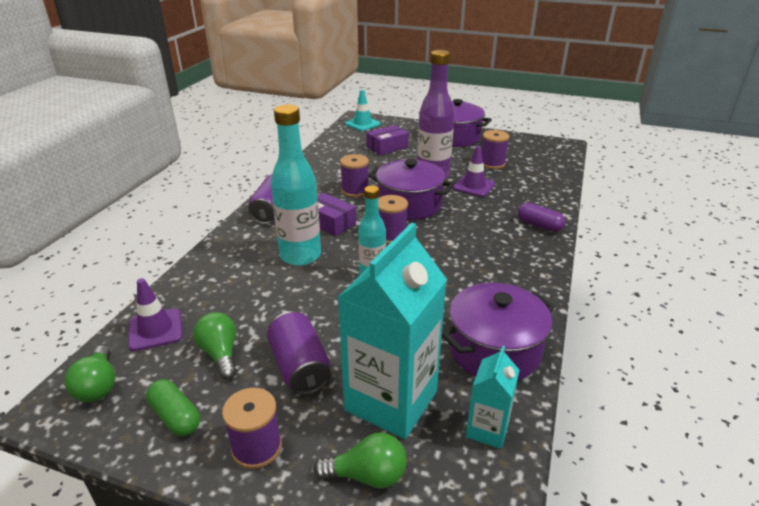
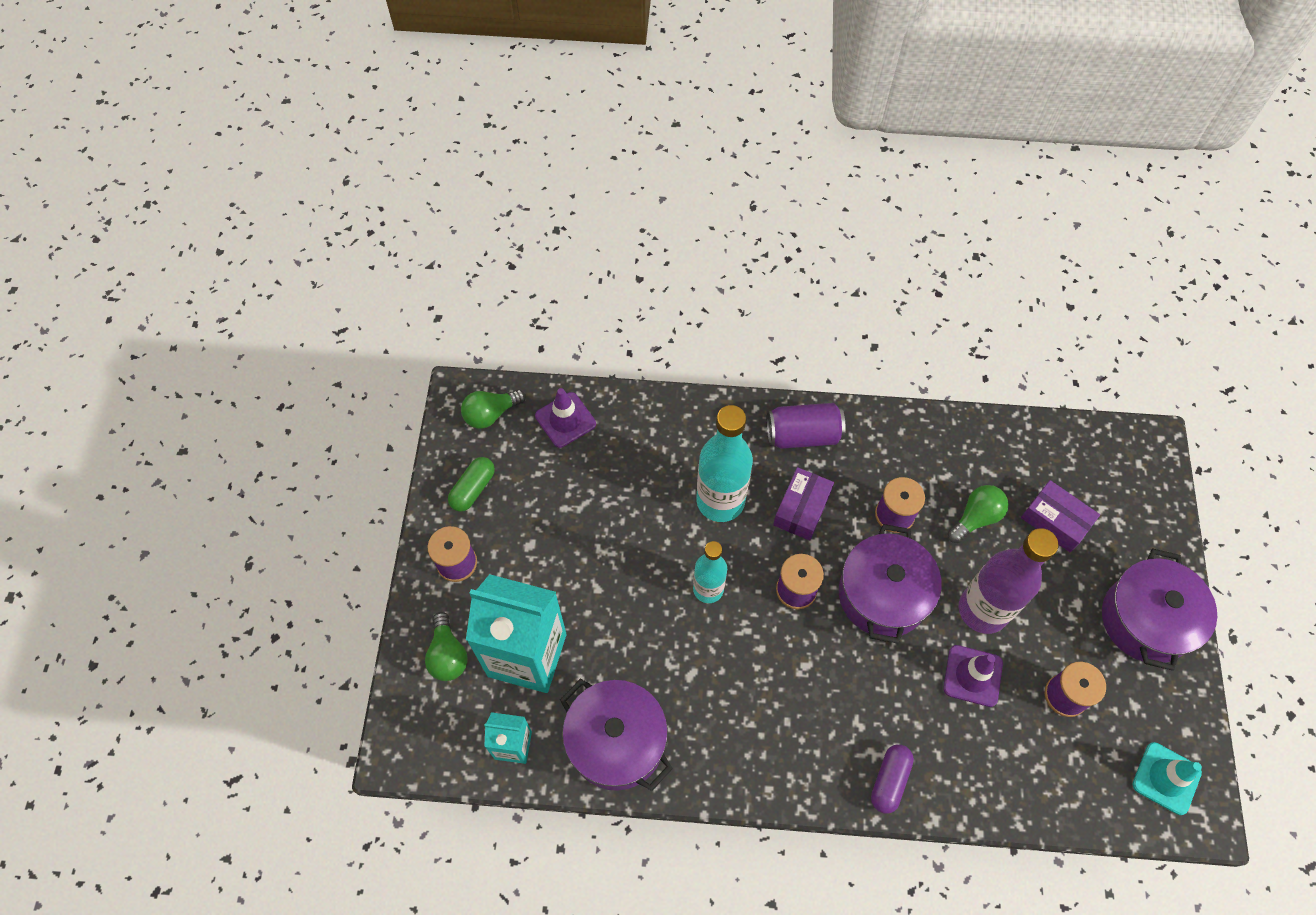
camera: 75 degrees right, 30 degrees up
(220, 354) = (549, 489): green light bulb -> green light bulb (976, 518)
(300, 367) = (548, 564): purple can -> none
(362, 124) = (1130, 459): turquoise traffic cone -> turquoise traffic cone (1166, 778)

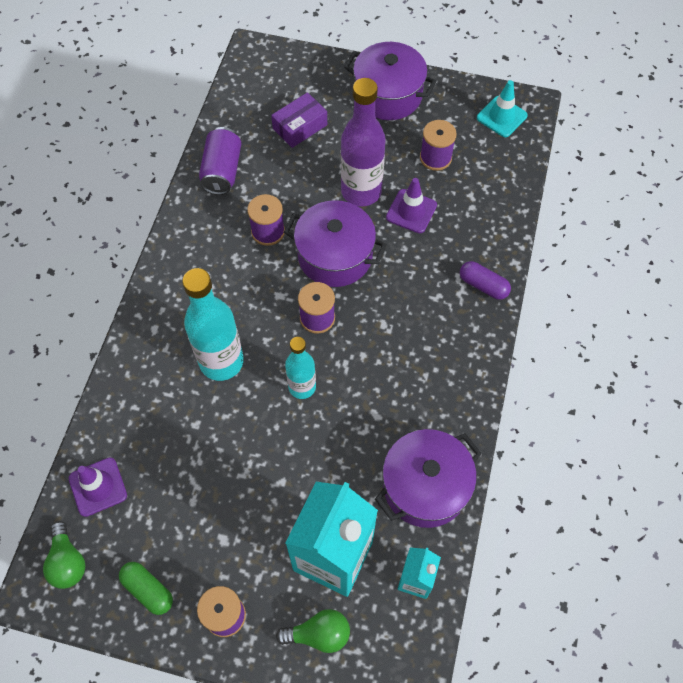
camera: 80 degrees left, 0 degrees up
(801, 509) = (245, 298): purple box -> none
(803, 435) = (176, 283): purple can -> purple can (222, 171)
(976, 518) = (284, 177): green light bulb -> none

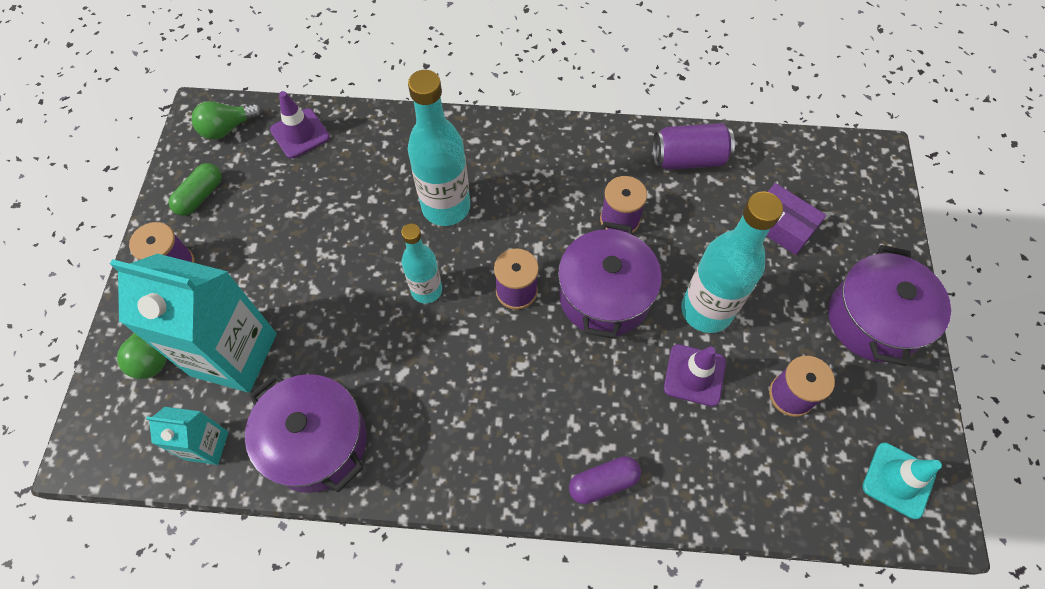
camera: 80 degrees right, 0 degrees up
(361, 191) = (706, 310): purple bottle -> turquoise bottle
(483, 285) = (603, 482): purple capsule -> purple capsule turned 45 degrees clockwise

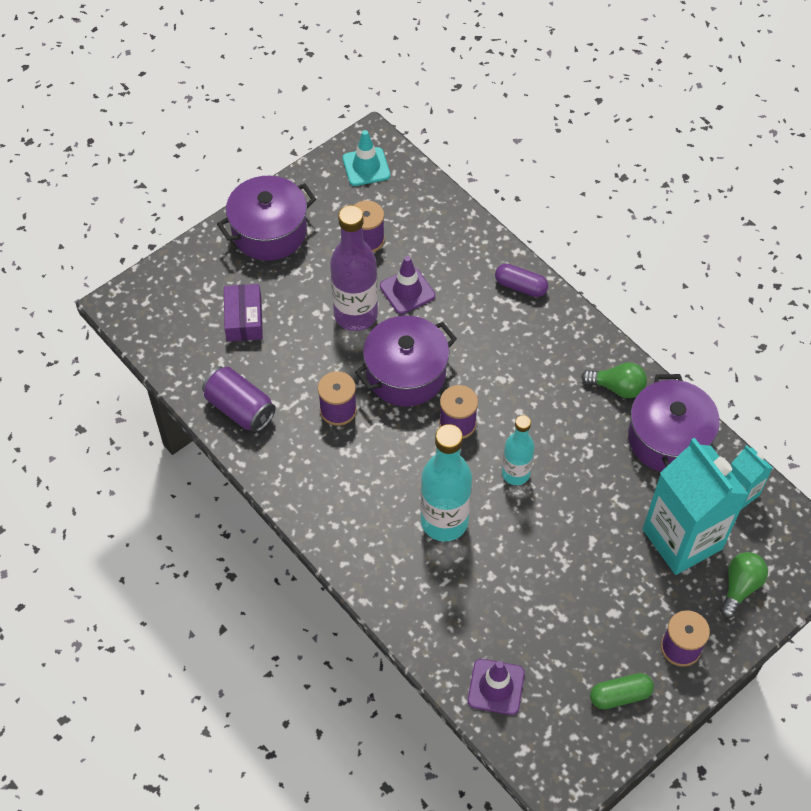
camera: 135 degrees left, 5 degrees down
(227, 128) = (551, 748): green light bulb -> green light bulb (617, 387)
(706, 310) = (356, 315): turquoise bottle -> purple bottle

